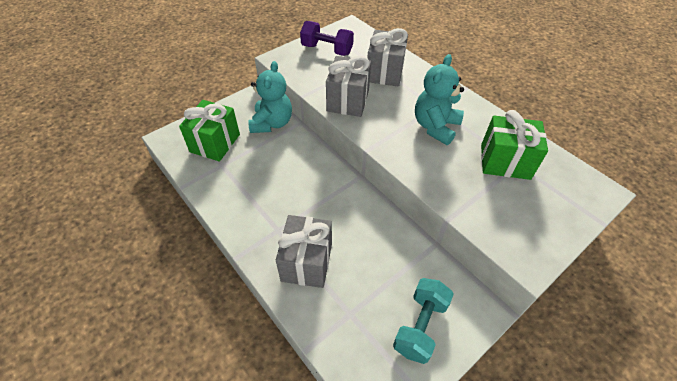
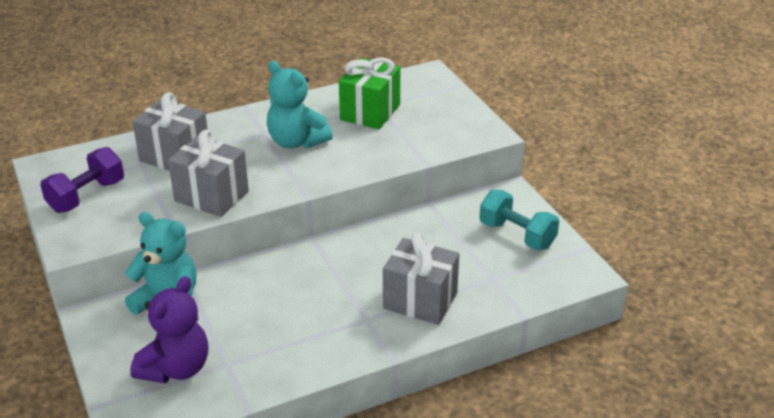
camera: 75 degrees left, 15 degrees down
(215, 143) = (176, 368): green gift -> purple teddy bear

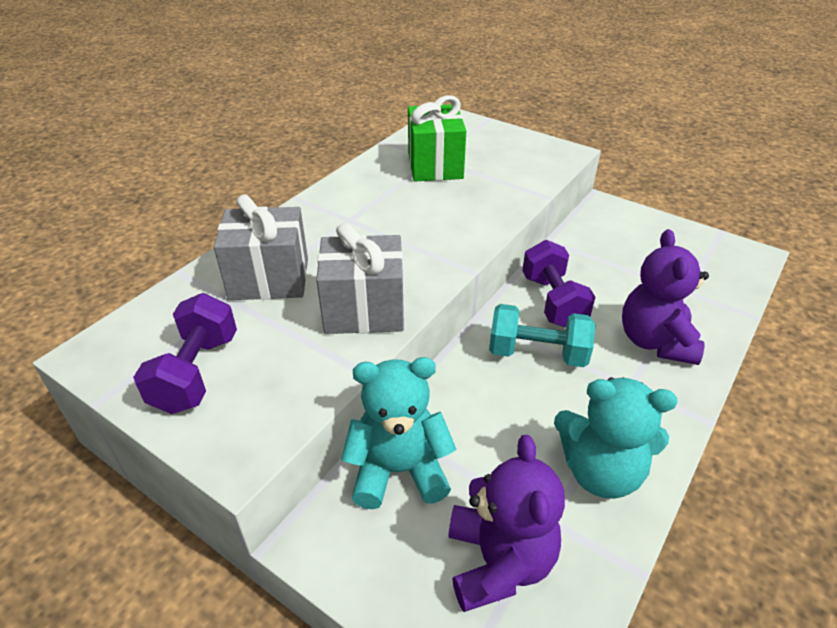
camera: 30 degrees left, 5 degrees up
(296, 142) = (394, 216): turquoise teddy bear -> turquoise teddy bear (600, 471)
(378, 247) = (553, 301): none -> purple dumbbell
(420, 301) = (655, 341): grey gift -> purple teddy bear
(517, 235) = (656, 242): turquoise dumbbell -> turquoise dumbbell (537, 353)

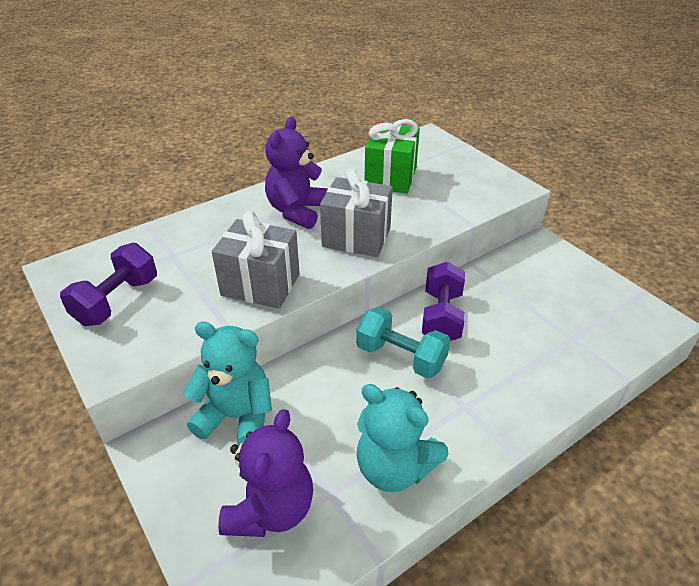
camera: 20 degrees right, 0 degrees up
(269, 279) = (206, 243): grey gift -> grey gift (356, 237)
(655, 341) = (512, 375): purple teddy bear -> purple teddy bear (297, 211)

